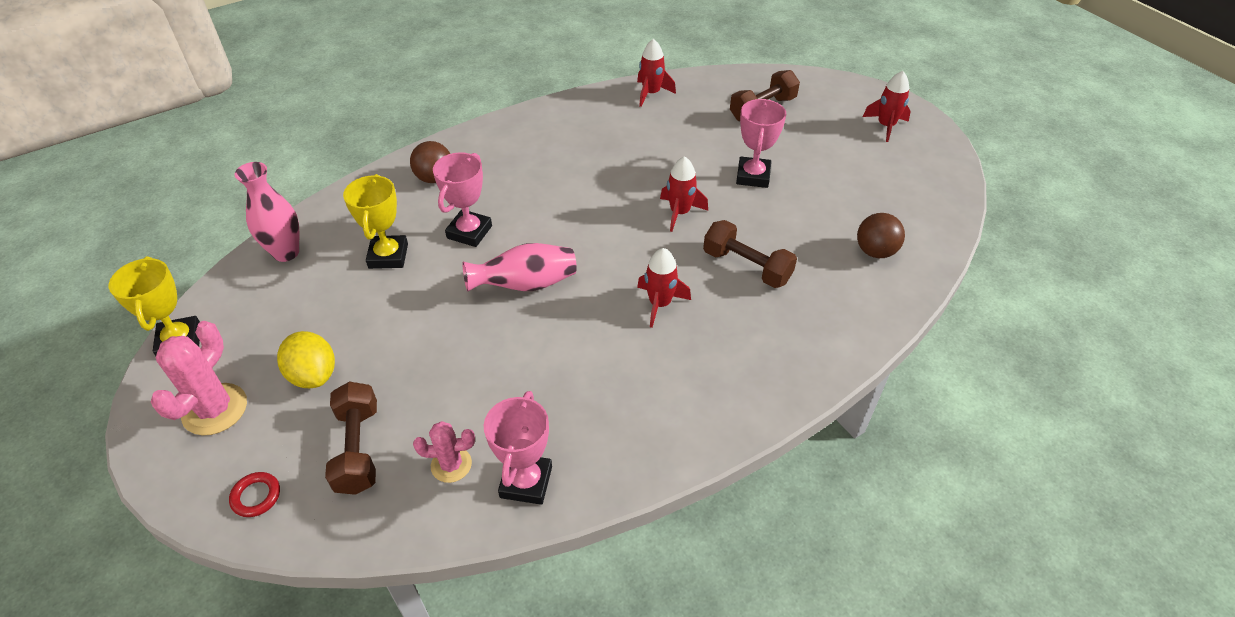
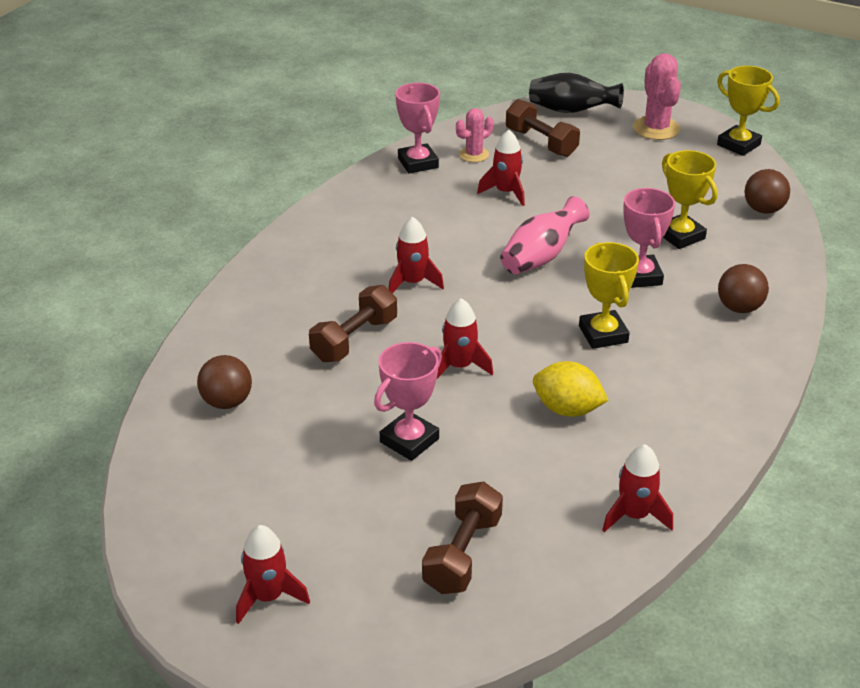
camera: 150 degrees right, 10 degrees down
(256, 496) = (571, 111): red ring -> black vase
(286, 252) = (763, 210): pink vase -> brown ball
(313, 375) = (622, 160): yellow lemon -> yellow lemon (567, 409)
(477, 382) = (506, 192): none -> red rocket
(553, 197) = (603, 334): none -> yellow trophy
(746, 267) = (354, 339): brown dumbbell -> brown dumbbell turned 60 degrees counterclockwise
(753, 176) = (409, 440): pink trophy -> pink trophy turned 60 degrees clockwise

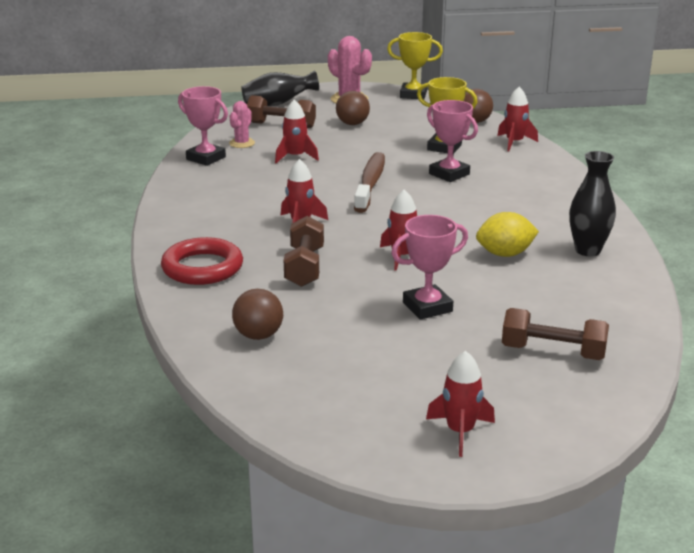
camera: 35 degrees left, 10 degrees down
(267, 301) = (202, 268): none -> red ring
(409, 440) = (427, 307): pink trophy -> pink trophy turned 60 degrees clockwise
(462, 554) = (553, 352): brown dumbbell -> brown dumbbell turned 60 degrees counterclockwise
(541, 257) = (370, 183): pink vase -> brown toothbrush
(603, 334) = (470, 209): yellow trophy -> none
(634, 515) = (623, 291): red rocket -> red rocket (514, 142)
(664, 444) = (587, 250): none -> black vase
(739, 308) = (531, 171): brown ball -> brown ball (352, 124)

